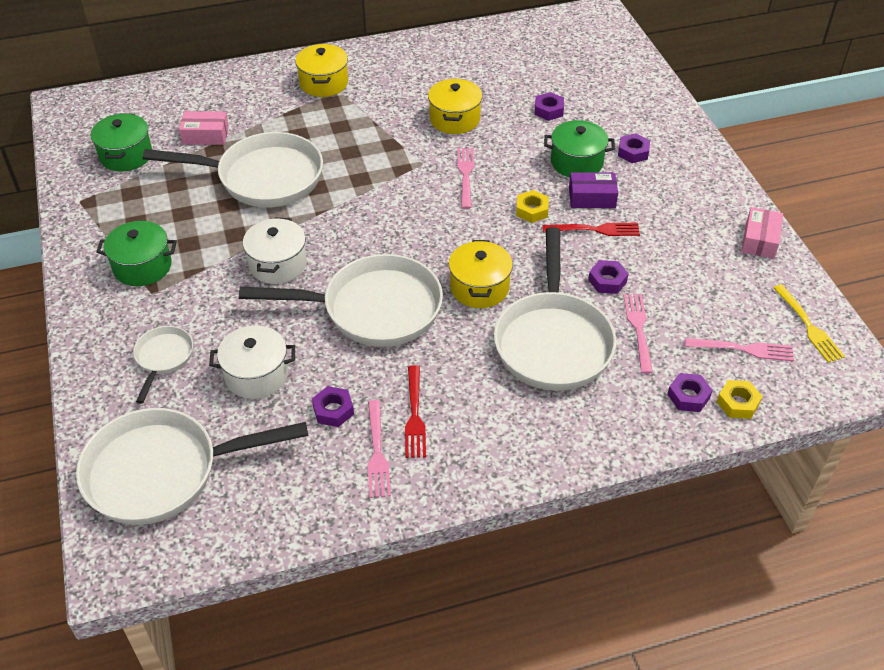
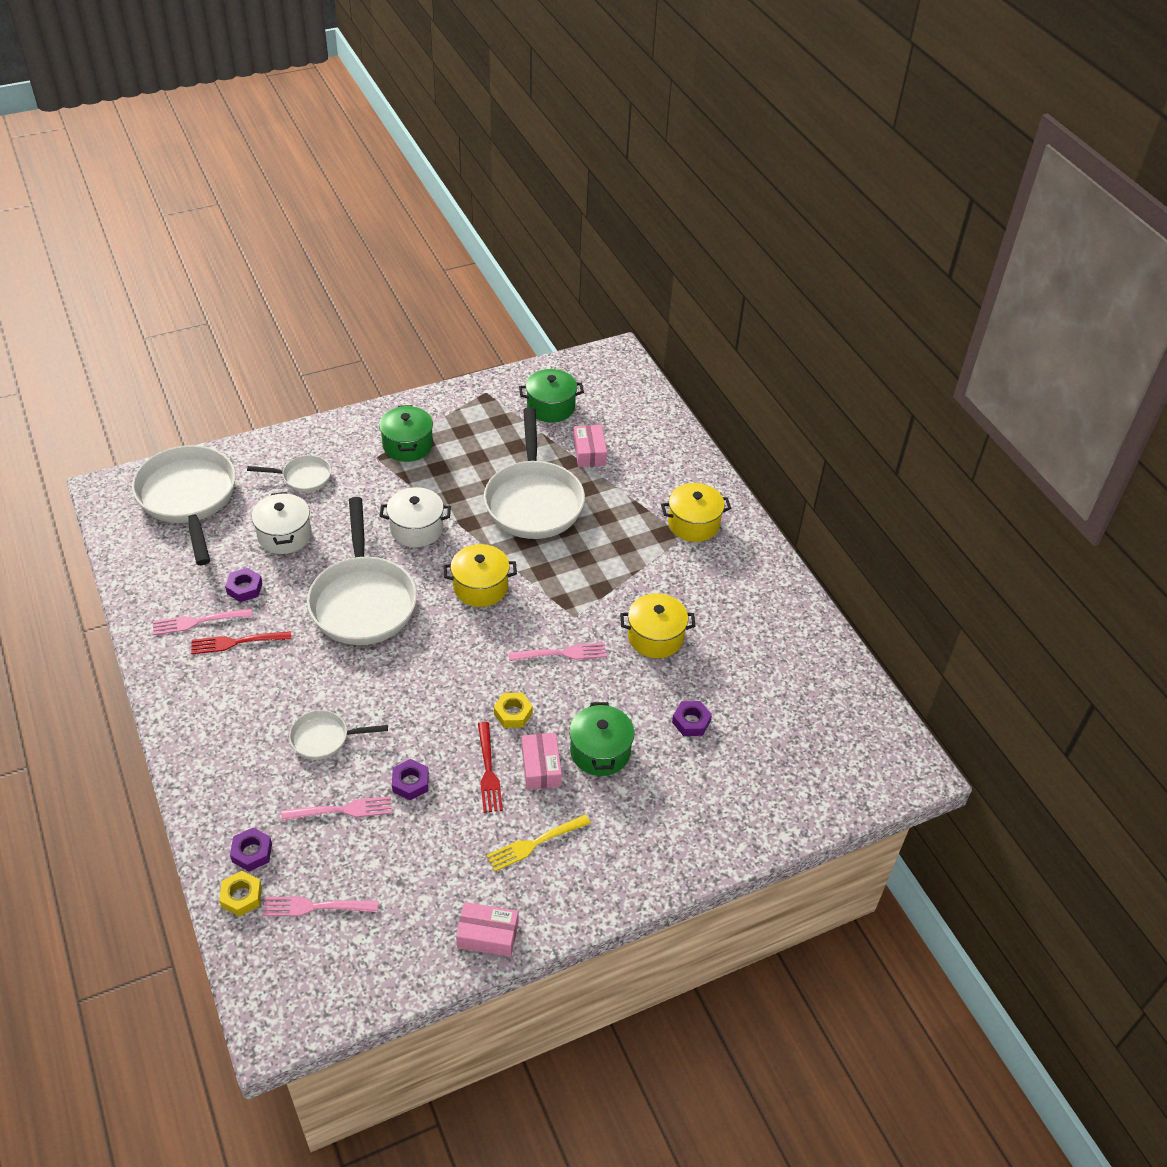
camera: 80 degrees right, 0 degrees up
(479, 287) = (395, 676): yellow pot -> yellow pot (480, 587)
(553, 341) = (324, 738): white pan -> white pan, size x0.49
(592, 198) = (541, 767): purple box -> pink box
(633, 152) = (628, 807): purple nut -> none
(744, 349) = (315, 907): pink fork -> pink fork turned 90 degrees clockwise
(809, 326) = (349, 975): yellow fork -> yellow fork (534, 843)

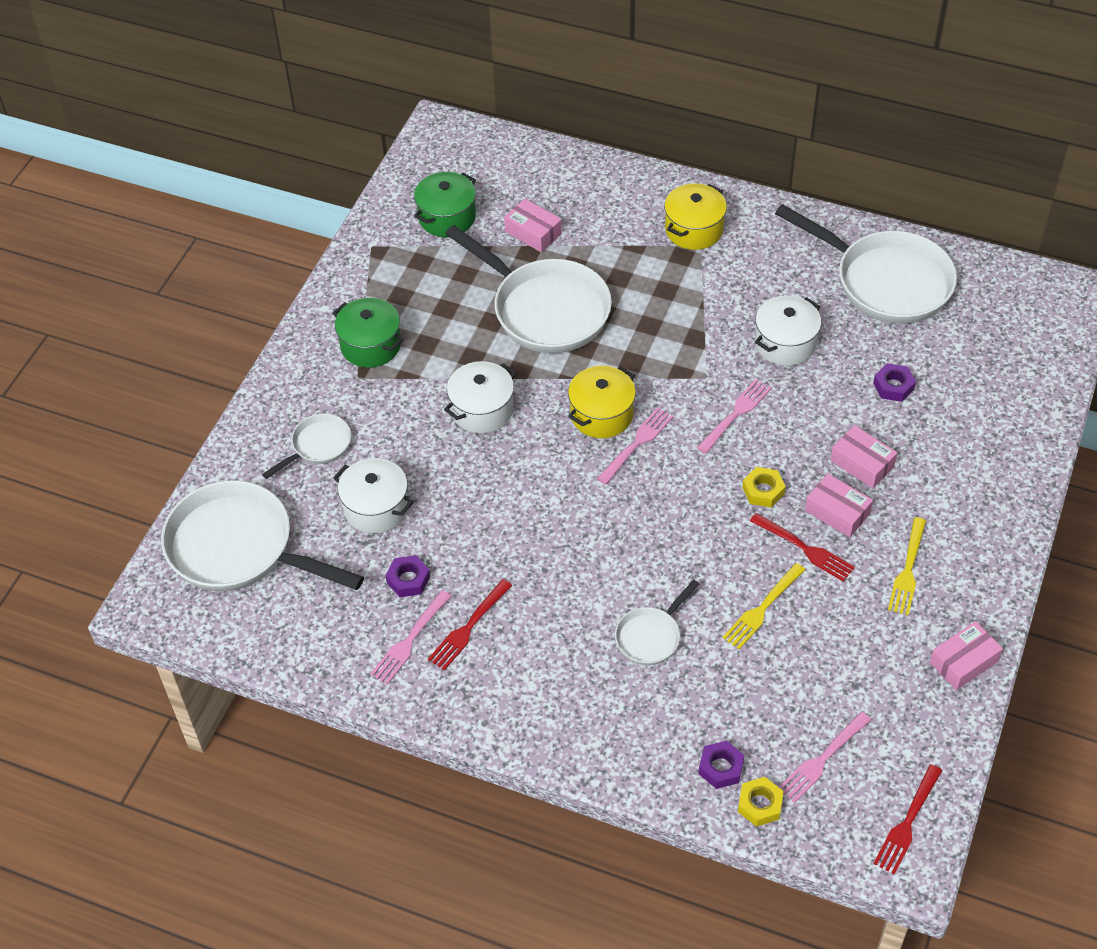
camera: 40 degrees left, 5 degrees up
(308, 998) = (907, 823): none -> red fork
(342, 810) = (742, 675): pink fork -> pink fork (637, 443)
(363, 601) = (524, 505): white pan -> white pan (886, 282)
(410, 783) = (762, 609): purple nut -> yellow fork
(600, 751) = (862, 463): green pot -> pink box
(655, 637) = (785, 343): yellow pot -> white pot

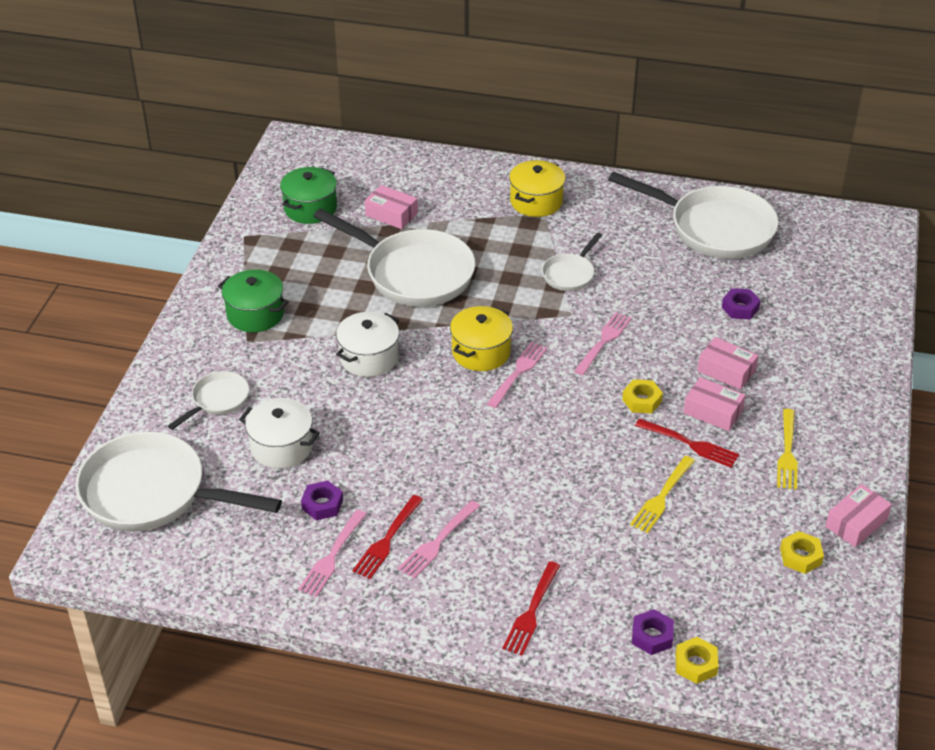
camera: 10 degrees left, 10 degrees down
(650, 636) = (562, 530): white pan -> white pan (570, 274)
(785, 343) = (636, 282): white pot -> none
(822, 759) = (745, 619): pink fork -> pink fork (437, 542)
(895, 694) = (800, 556): none -> yellow nut
(907, 823) = (837, 665): red fork -> red fork (531, 612)

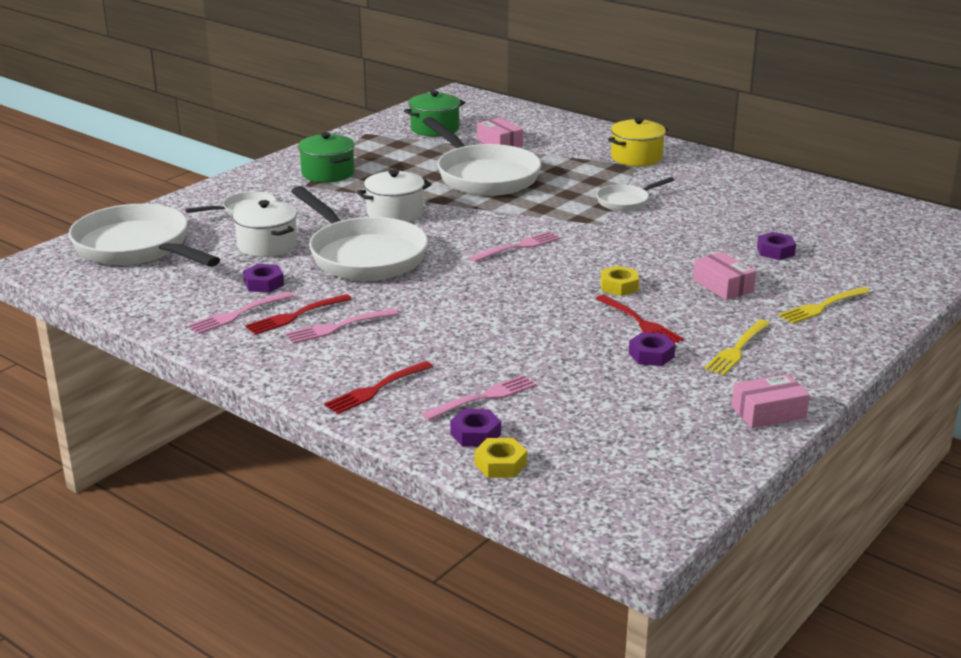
camera: 25 degrees right, 15 degrees down
(481, 352) = (496, 229): yellow pot -> none
(604, 341) = (618, 245): pink fork -> pink fork (484, 397)
(662, 497) = (577, 348): yellow fork -> yellow fork (822, 306)
(713, 412) = (684, 307): pink box -> none
(714, 228) = (795, 201): white pan -> white pan (363, 256)
(725, 484) = (651, 355): none -> purple nut
(800, 556) = (684, 420): yellow nut -> none

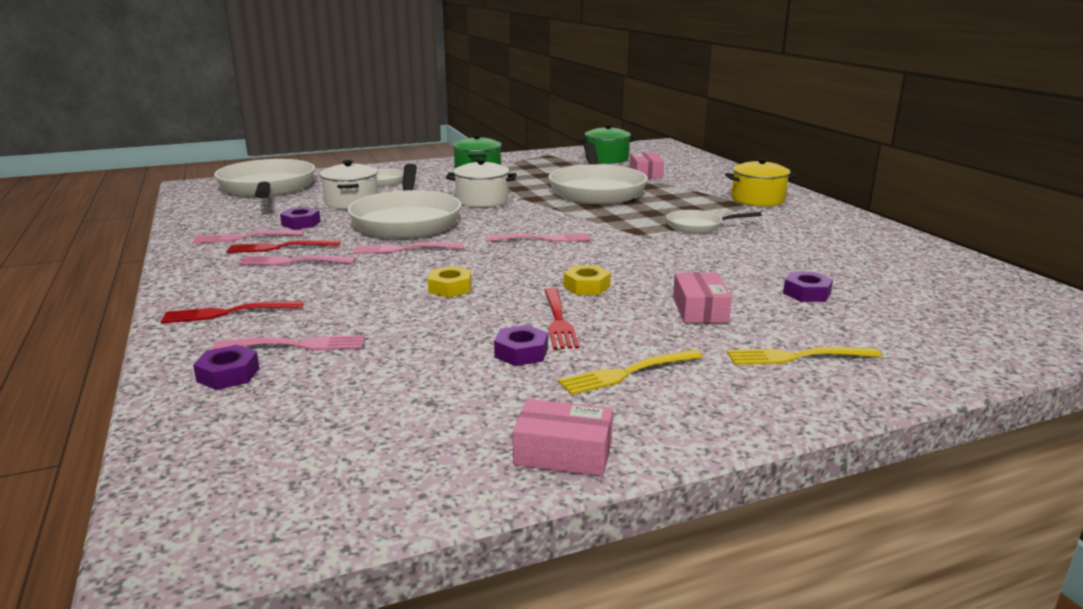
camera: 30 degrees right, 5 degrees down
(414, 288) = (403, 249): none -> pink fork
(500, 464) = (194, 411): yellow nut -> yellow nut (450, 288)

